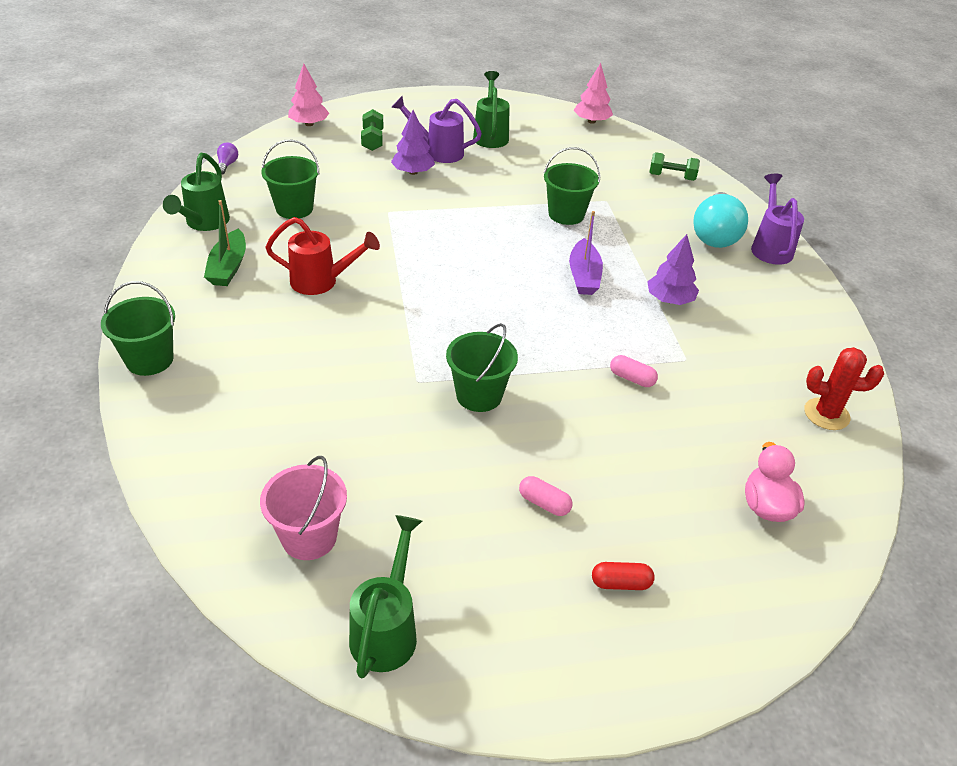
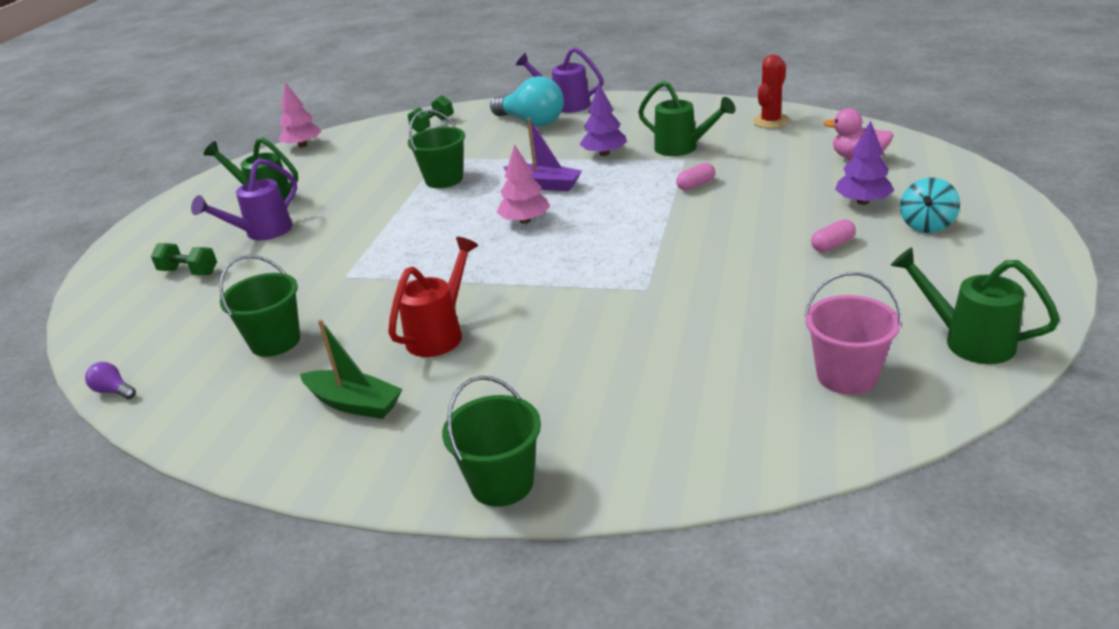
camera: 60 degrees left, 10 degrees down
(204, 223) = (236, 420): green watering can -> green watering can (683, 148)
(309, 124) = (94, 315): pink tree -> pink tree (525, 221)
(413, 172) = (284, 252): purple tree -> purple tree (863, 202)
(479, 395) = (682, 258): green bucket -> none
(620, 583) = (927, 225): red capsule -> turquoise spinning top

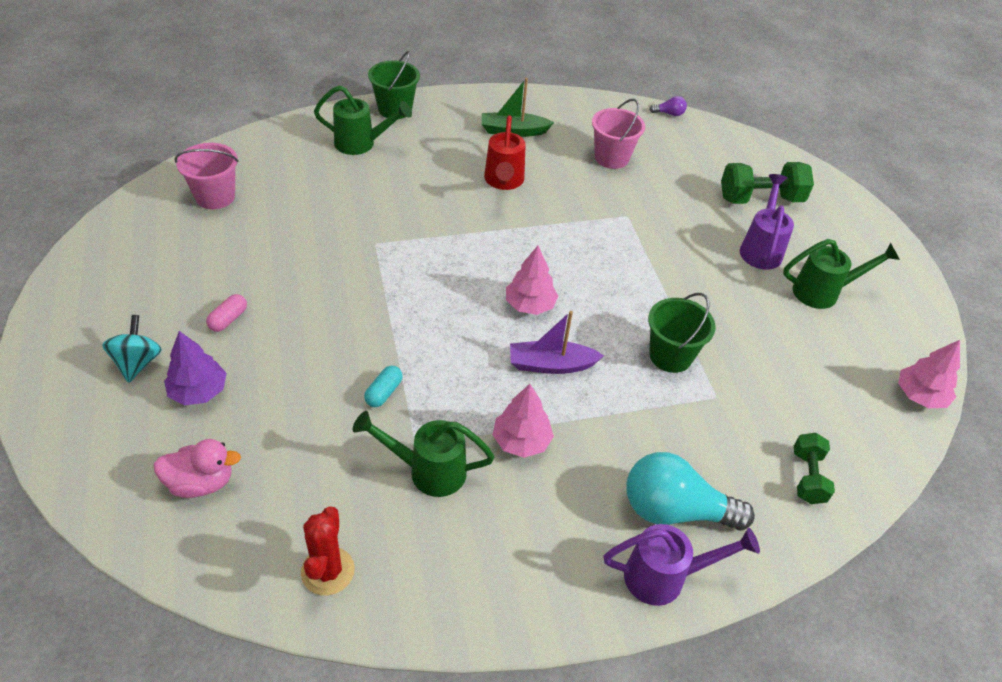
camera: 145 degrees right, 15 degrees up
(189, 272) = (760, 199): green dumbbell -> green dumbbell, size x1.63
(275, 341) = (611, 158): green bucket -> pink bucket
(604, 154) = (521, 441): purple tree -> pink tree
(695, 185) = (384, 392): pink capsule -> turquoise capsule
(967, 340) = (130, 236): green watering can -> green watering can (362, 144)

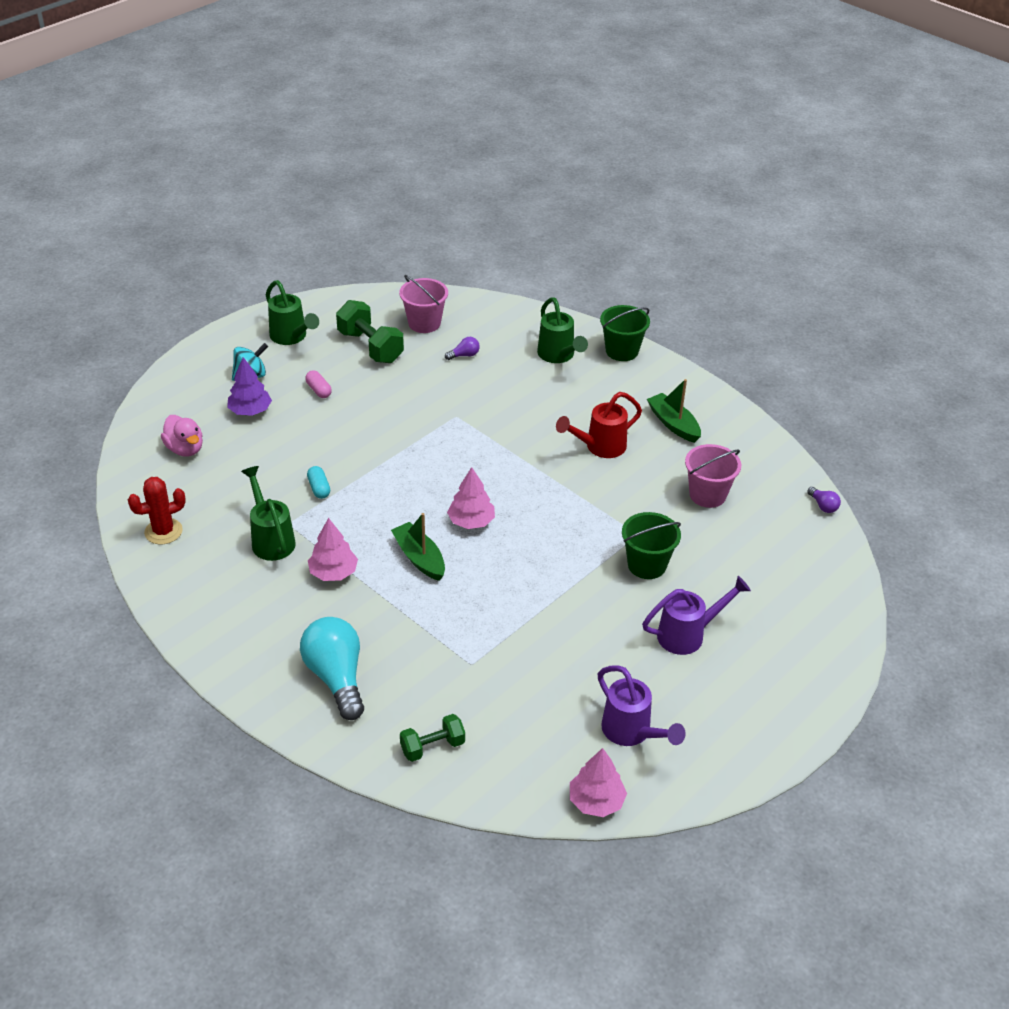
camera: 60 degrees right, 5 degrees down
(228, 319) = (319, 390): pink capsule -> pink capsule turned 60 degrees clockwise
(294, 195) = (464, 355): none -> purple light bulb
(384, 392) = (319, 488): turquoise capsule -> turquoise capsule turned 75 degrees clockwise
(551, 365) = (419, 558): purple boat -> green boat
(665, 577) = (274, 692): purple watering can -> purple watering can (632, 733)
(670, 356) = (492, 621): green bucket -> green bucket (647, 565)
(760, 199) = (762, 612): green dumbbell -> green dumbbell (370, 347)
(823, 292) = (671, 696): green watering can -> green watering can (291, 337)

